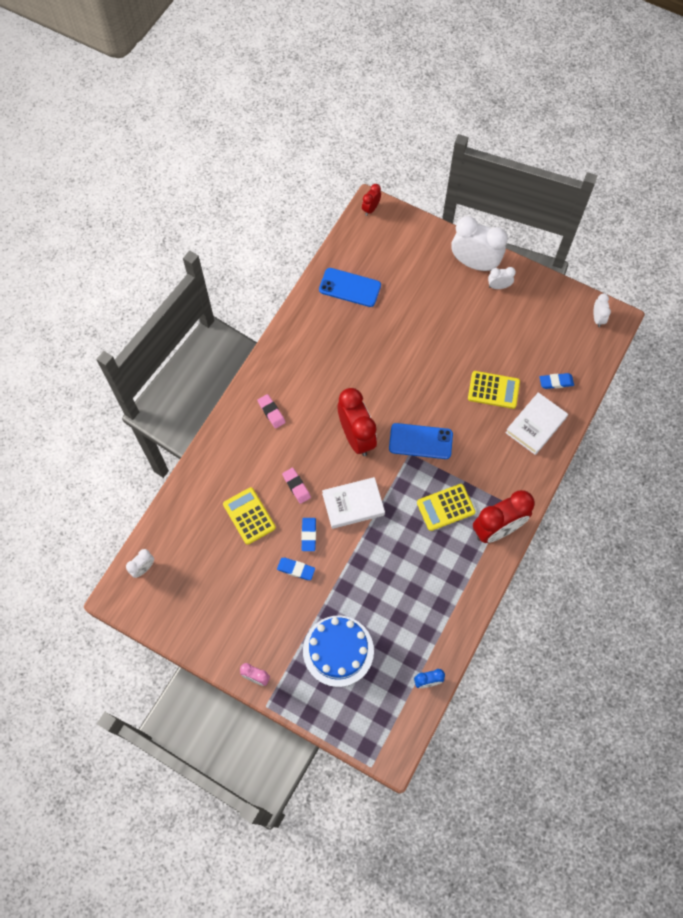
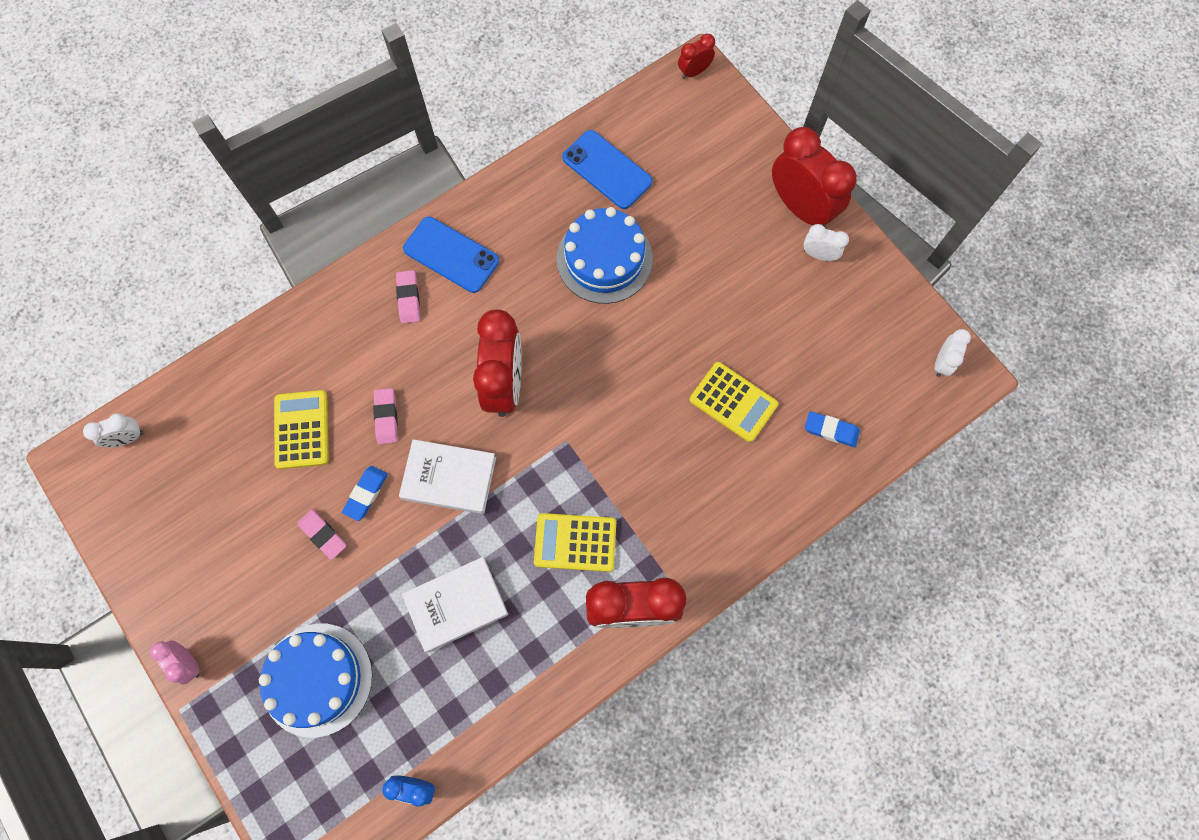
camera: 25 degrees right, 5 degrees up
(296, 569) = (323, 534): blue eraser -> pink eraser
(376, 340) = (604, 259): none -> blue cake
(420, 441) = (590, 430): blue phone -> blue phone (451, 255)
(474, 263) = (800, 207): white clock -> red clock
(536, 425) = (768, 481): white book -> white book (456, 605)

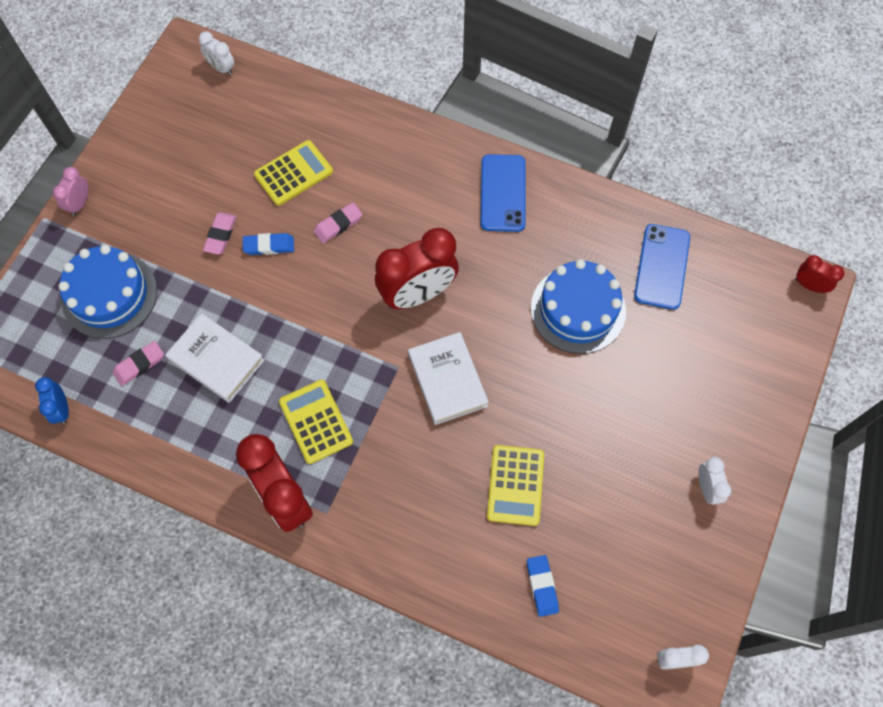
camera: 60 degrees right, 5 degrees down
(408, 298) = (445, 184): pink eraser -> pink eraser (139, 365)
(449, 478) = (315, 297): white book -> white book (447, 380)
(800, 207) = (742, 447): red clock -> none

